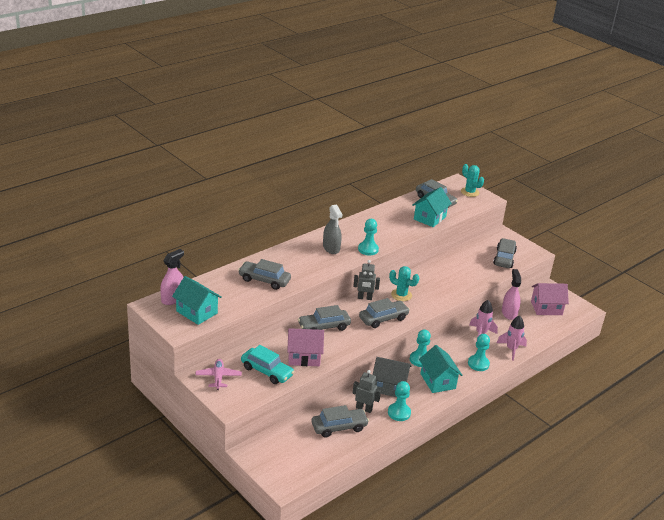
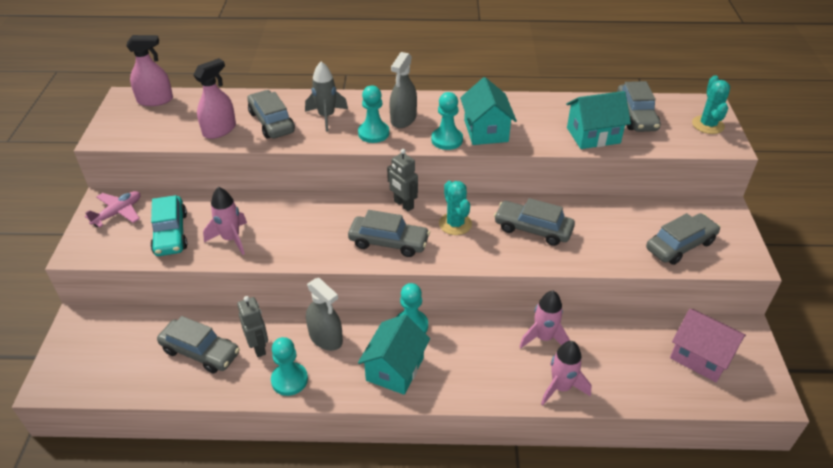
camera: 45 degrees right, 10 degrees up
(197, 312) = (152, 125): turquoise house -> turquoise house (486, 131)
(289, 264) = (326, 116): none -> grey rocket
(304, 357) = (231, 239): pink house -> pink rocket
(324, 327) = (305, 215): grey car -> grey car (533, 229)
(389, 386) = (325, 338): grey house -> grey spray bottle
(478, 364) = (483, 379): turquoise pawn -> turquoise pawn (373, 133)
(509, 313) = (626, 332): pink spray bottle -> pink spray bottle (219, 130)

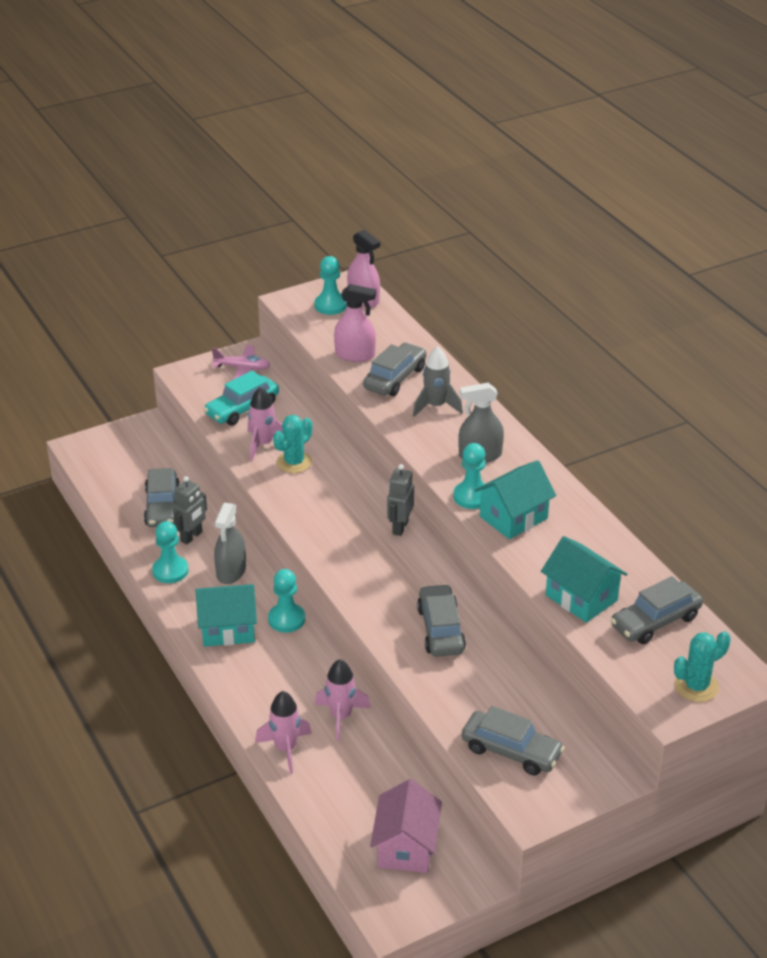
camera: 60 degrees right, 5 degrees down
(373, 133) = (437, 446): turquoise pawn -> turquoise pawn (330, 305)
(388, 242) = (338, 539): grey car -> none
(455, 224) = (401, 572): turquoise cactus -> turquoise cactus (294, 462)

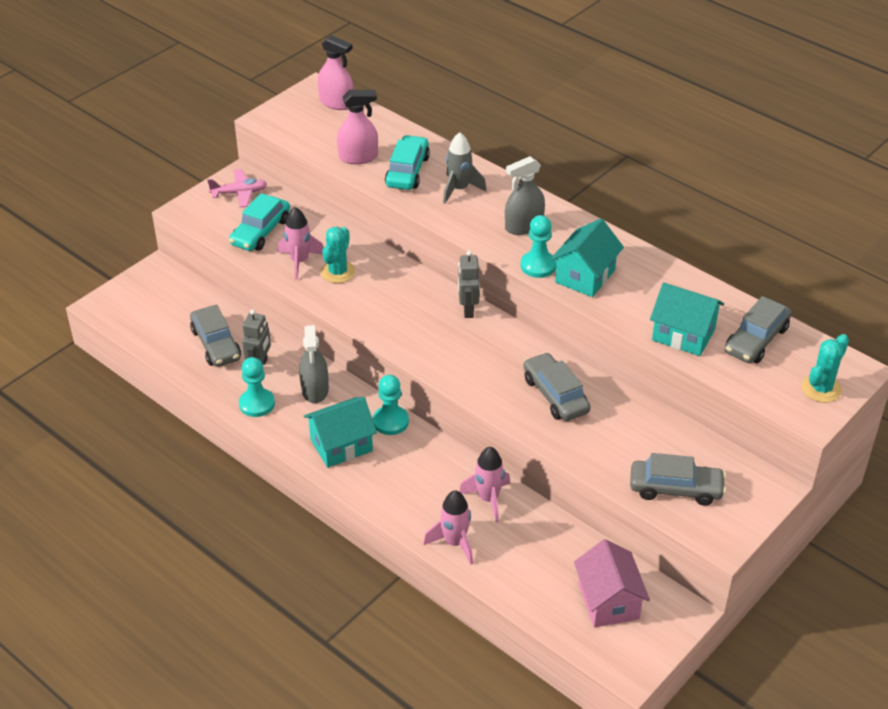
camera: 20 degrees left, 5 degrees up
(330, 305) = (309, 115): turquoise pawn -> none
(395, 378) = (407, 171): grey car -> turquoise car

